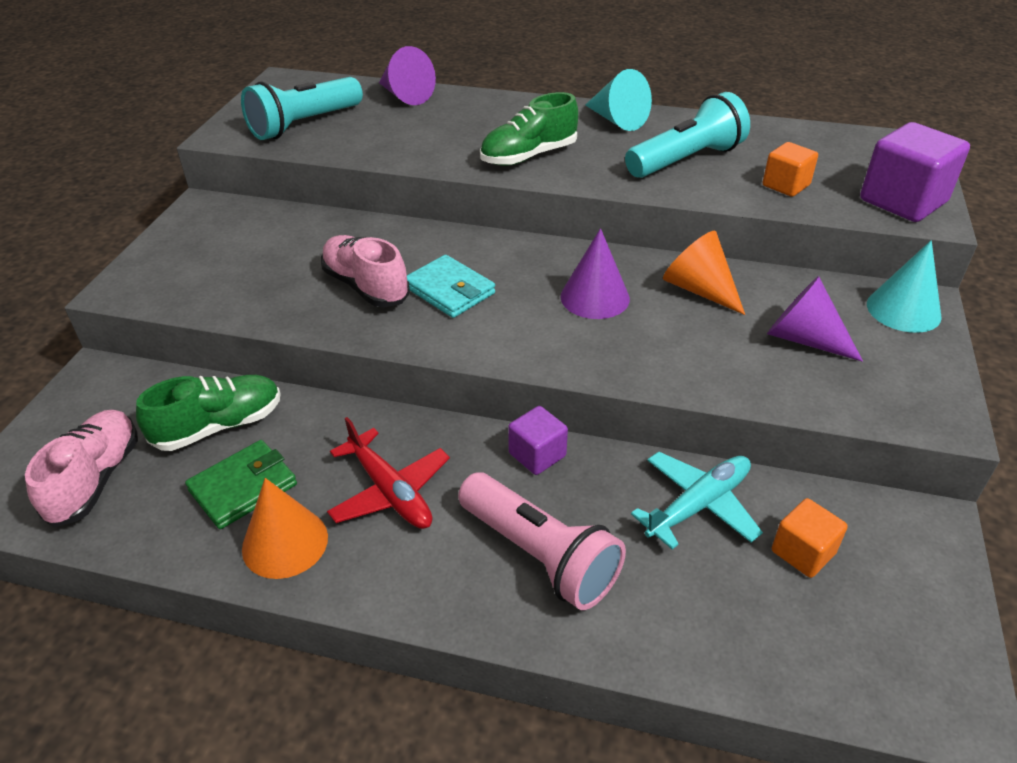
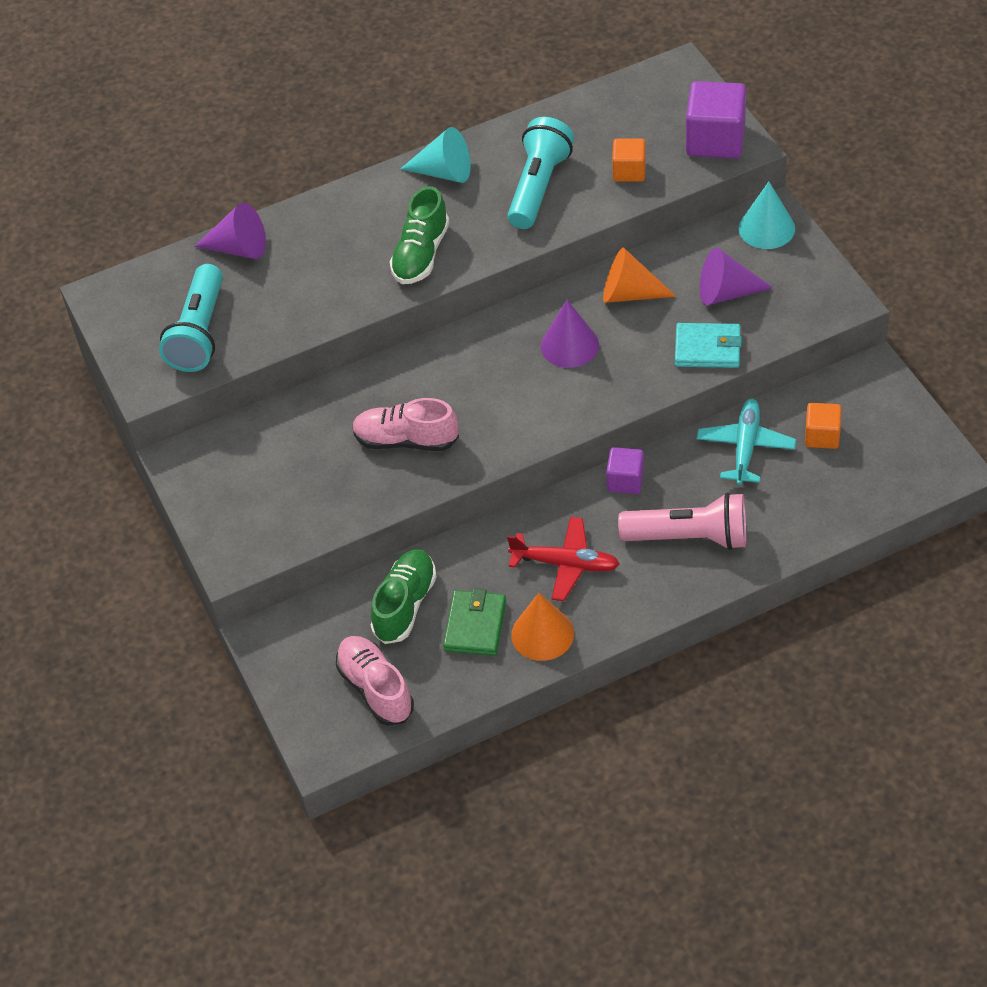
camera: 35 degrees left, 10 degrees up
(449, 290) = (467, 404): turquoise wallet -> turquoise wallet (707, 348)

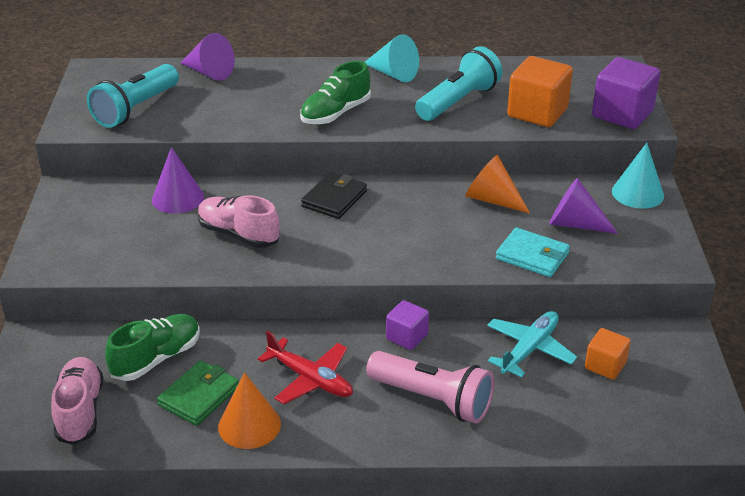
camera: 20 degrees right, 15 degrees down
(471, 356) = (334, 199): none -> black wallet
(569, 345) = (418, 217): purple cone -> purple cone (178, 198)
(629, 171) = (537, 112): orange cube -> orange cube, size x1.75

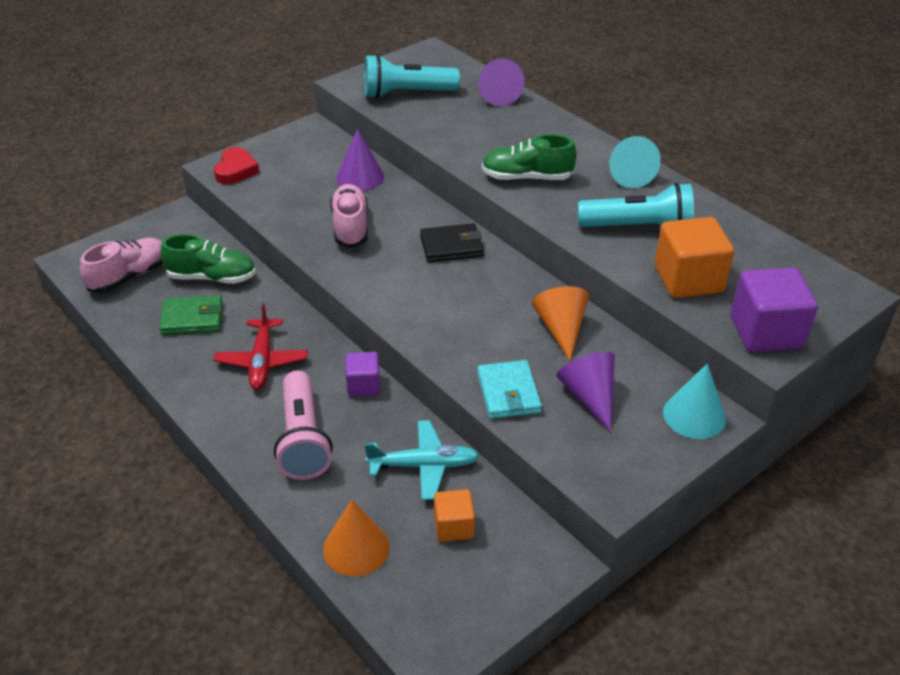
camera: 50 degrees right, 5 degrees up
(60, 258) = (236, 170): none -> red heart
(249, 425) = (184, 359): orange cone -> orange cone (356, 548)

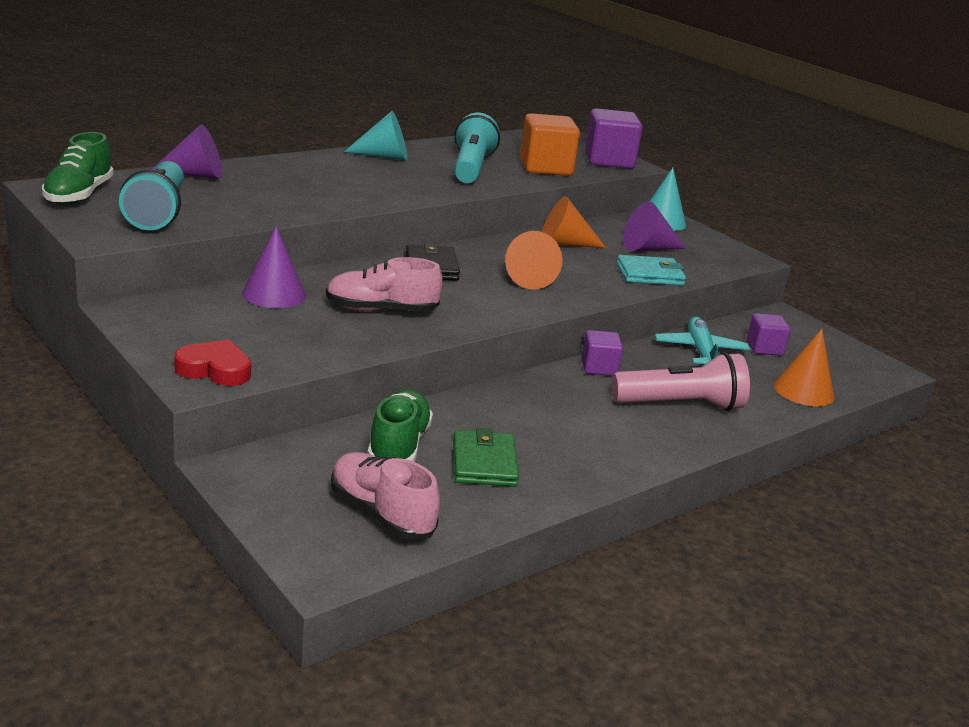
camera: 90 degrees left, 15 degrees down
(262, 361) = (564, 420): red plane -> none
(453, 526) = (764, 348): orange cube -> purple cube
(454, 304) = (527, 278): none -> orange cone
(526, 177) = (376, 190): green shoe -> green shoe (79, 195)

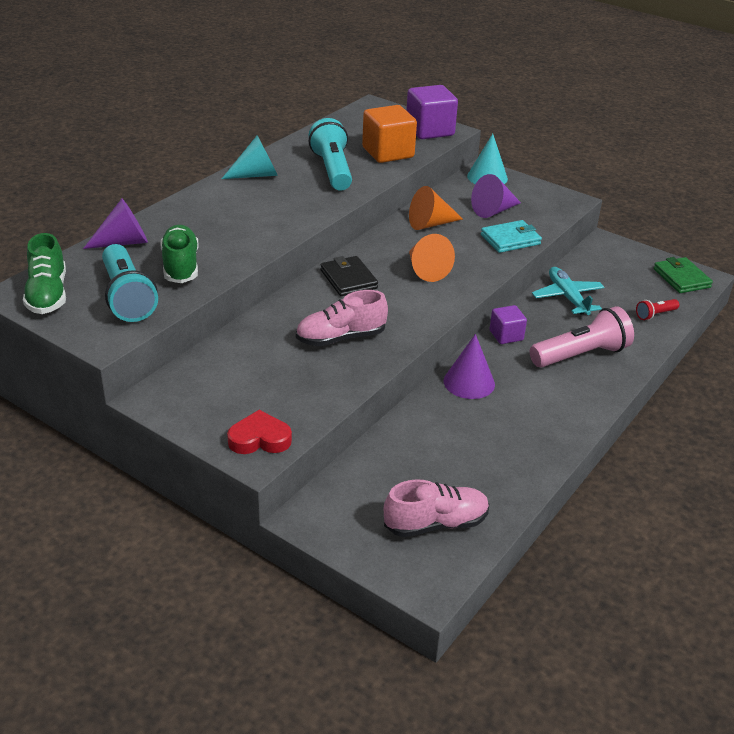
camera: 15 degrees left, 10 degrees up
(274, 294) = (250, 345): purple cone -> purple cone (469, 382)
(381, 513) = (436, 523): pink shoe -> pink shoe turned 135 degrees clockwise
(398, 446) = (410, 457): green shoe -> green shoe (181, 266)
(484, 463) = (478, 454): green wallet -> green wallet (681, 278)
(764, 348) = (609, 280): purple cube -> none
(803, 391) = (655, 315): orange cone -> red flashlight

